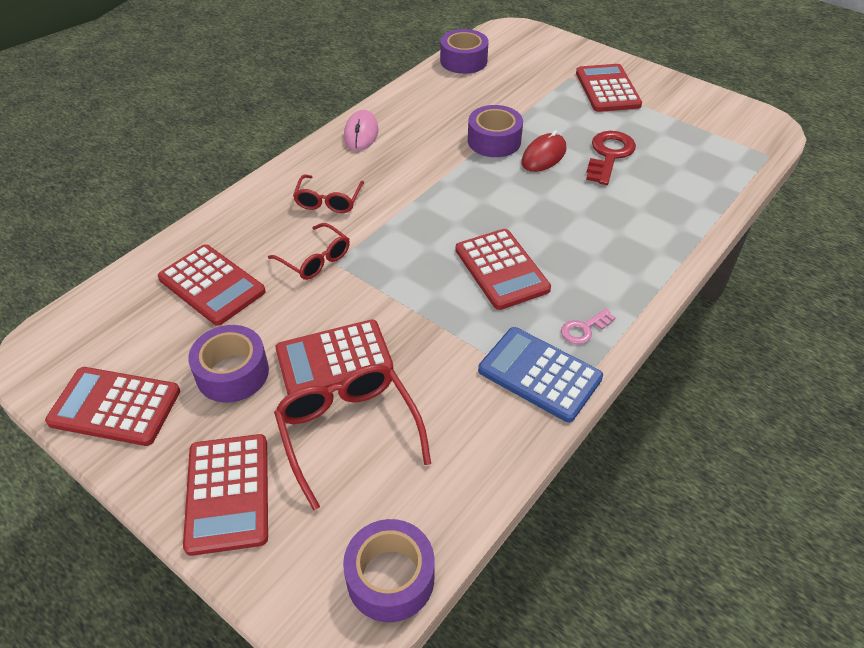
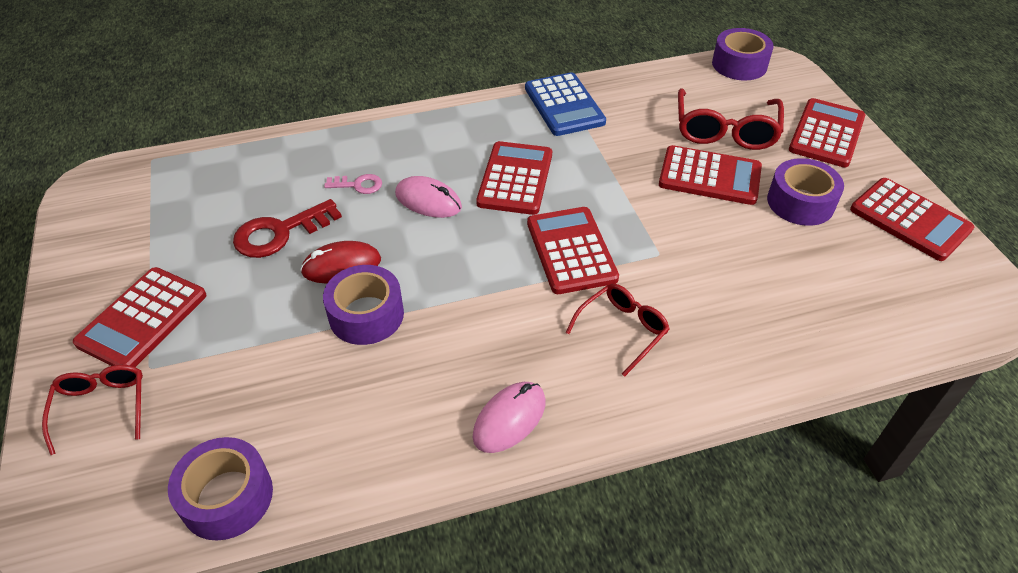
camera: 145 degrees left, 0 degrees up
(212, 285) = (797, 289): red calculator -> red calculator (571, 250)
(315, 260) = (678, 266): red glasses -> red glasses (102, 407)
(545, 220) = (428, 201): none -> pink mouse
(584, 329) = (502, 114): pink key -> pink key (358, 185)

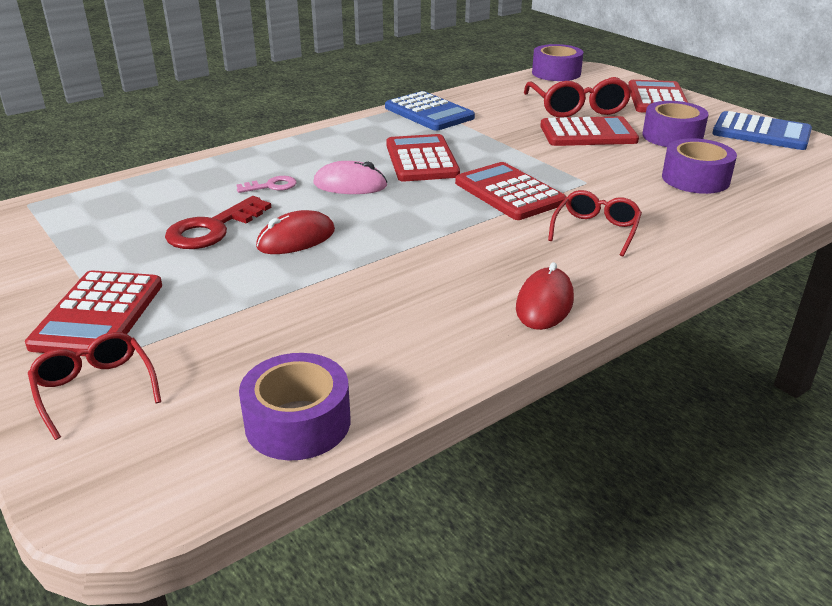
camera: 20 degrees left, 15 degrees down
(366, 315) = (347, 265): purple tape -> purple tape (695, 179)
(509, 419) = (544, 304): pink mouse -> red mouse
(909, 220) = (761, 133): red calculator -> blue calculator

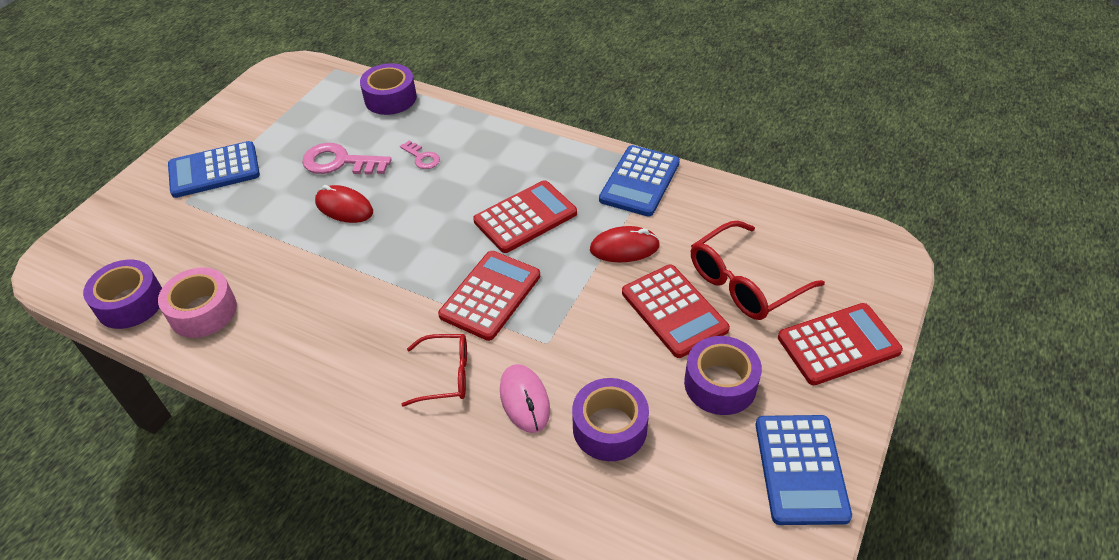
camera: 65 degrees right, 15 degrees up
(95, 389) = (142, 209): red glasses -> none
(98, 315) = (214, 170): red calculator -> blue calculator
(213, 229) = (340, 162): red key -> pink key
(350, 185) = (449, 196): pink mouse -> pink mouse (525, 400)
(376, 359) = (203, 311): none -> pink tape
(544, 304) = (305, 376): red mouse -> red mouse (624, 248)
(556, 73) = (847, 233): purple tape -> purple tape (390, 98)

